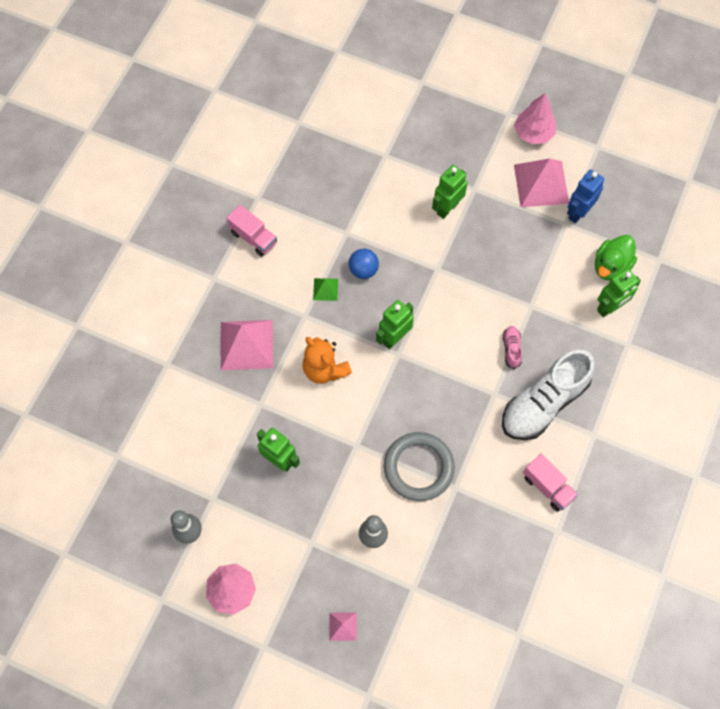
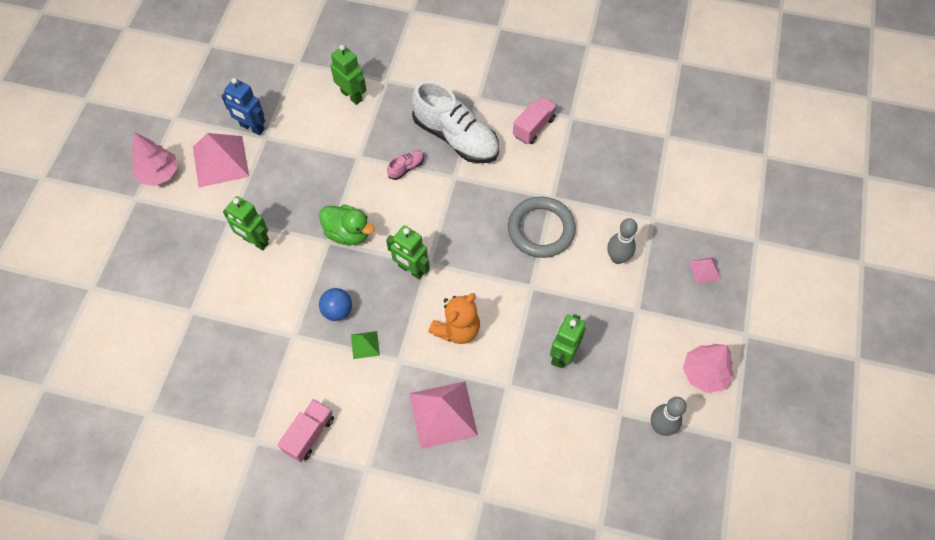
camera: 100 degrees left, 5 degrees down
(511, 349) = (406, 168): pink shoe -> pink shoe turned 150 degrees clockwise
(611, 266) = (308, 98): green duck -> green duck (348, 233)

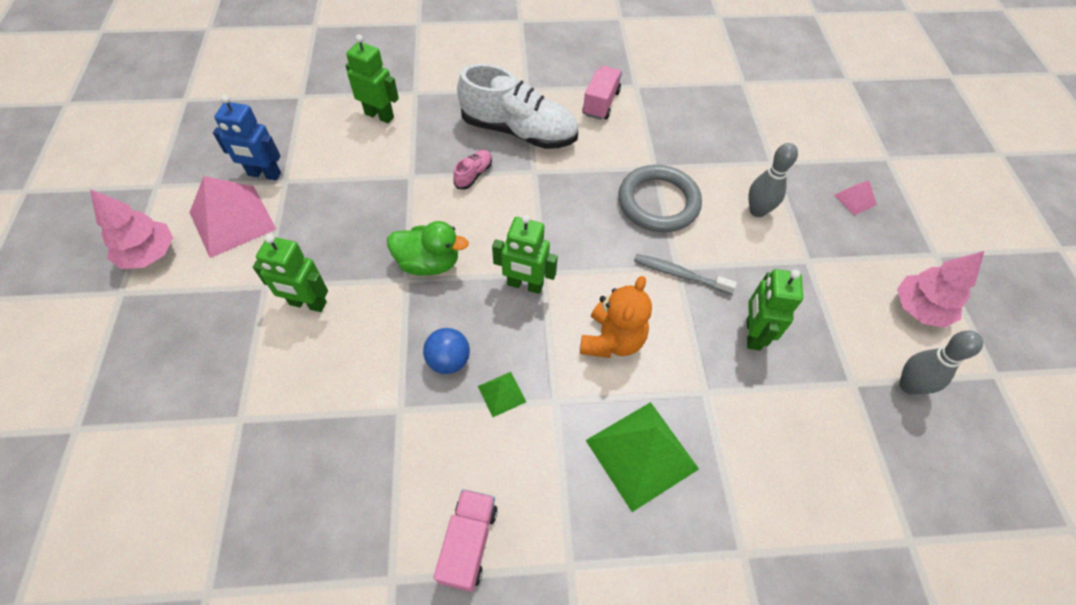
camera: 20 degrees left, 5 degrees down
(443, 414) = (641, 454): pink pyramid -> green pyramid
(530, 293) = (680, 274): none -> grey toothbrush

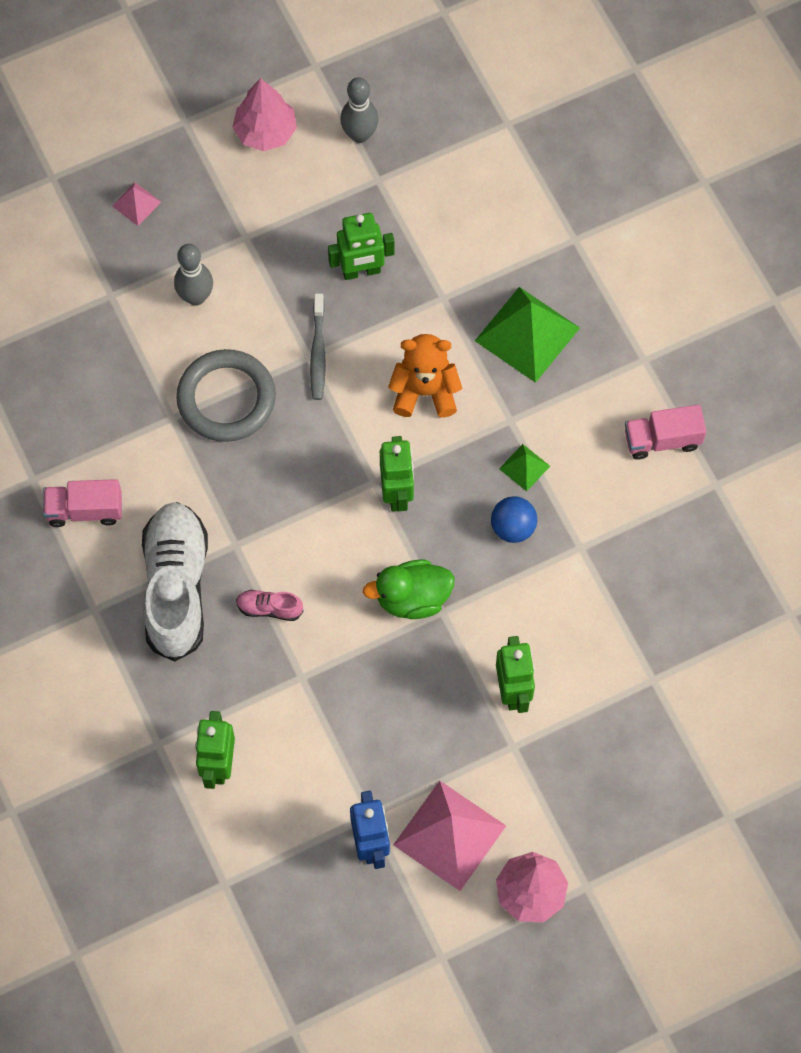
camera: 110 degrees left, 10 degrees up
(429, 263) = (412, 598): green duck -> green duck turned 90 degrees counterclockwise

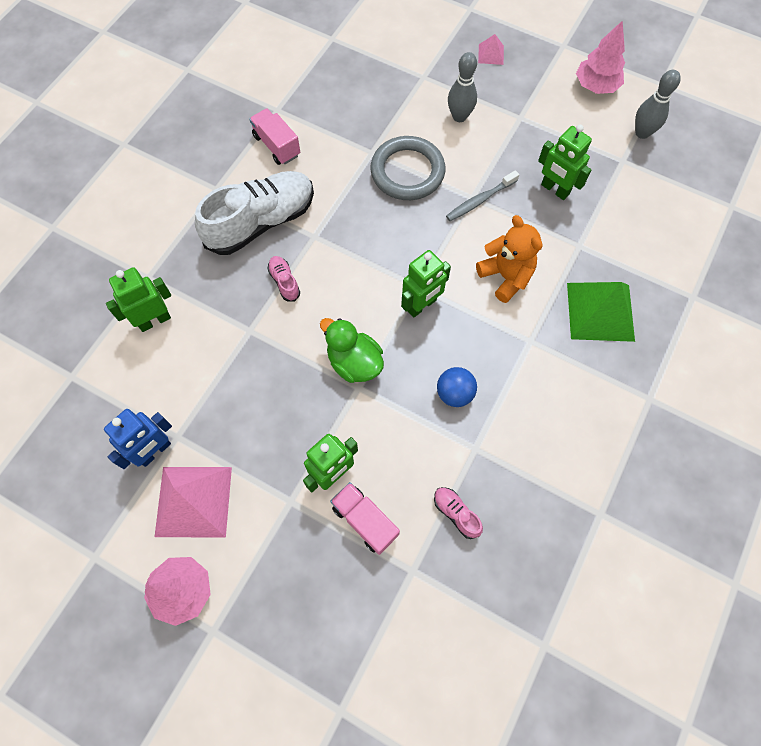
camera: 55 degrees right, 0 degrees up
(524, 467) = (504, 372): green pyramid -> none
(628, 607) = (456, 513): none -> pink shoe
(662, 440) = (602, 452): pink truck -> pink truck (365, 520)

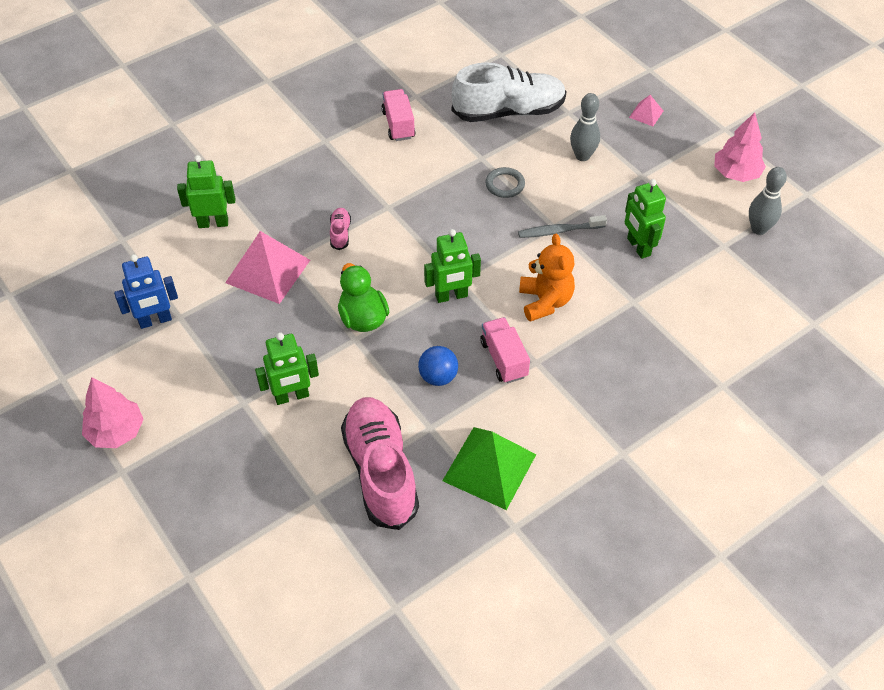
camera: 25 degrees right, 15 degrees down
(193, 501) = (164, 370): pink pyramid -> pink pyramid (268, 271)
(261, 222) = (348, 180): white shoe -> white shoe (508, 111)
(365, 520) = (297, 443): pink truck -> pink truck (504, 359)
(407, 172) = (505, 185): grey ring -> grey ring, size x0.52
(456, 513) = (381, 471): pink shoe -> pink shoe, size x2.41
(600, 311) = (619, 363): green pyramid -> green pyramid (489, 467)

